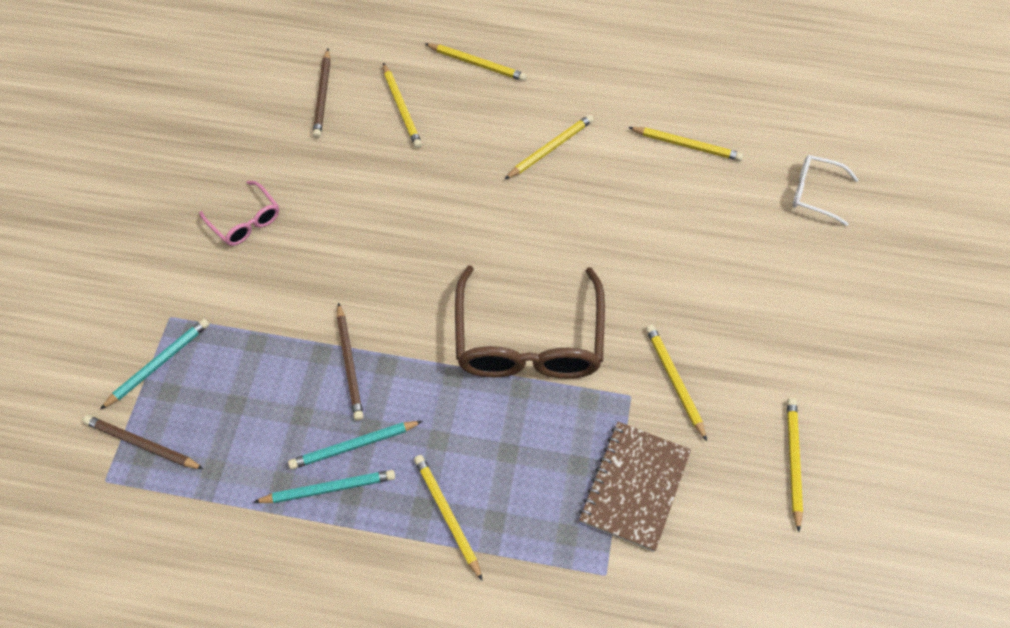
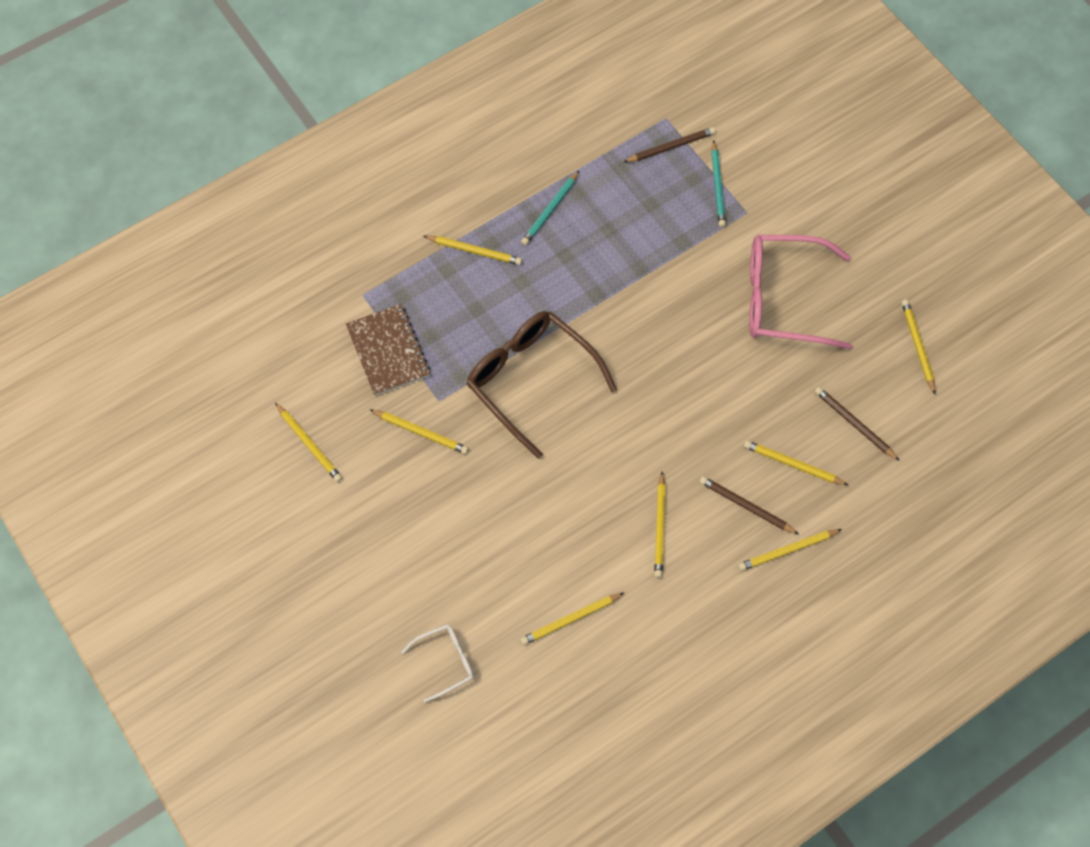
camera: 135 degrees right, 5 degrees up
(204, 104) = (917, 346): none -> yellow pencil
(245, 221) = (783, 299): pink glasses -> pink glasses, size x2.04
(349, 363) = (617, 277): brown pencil -> brown pencil (746, 506)
(354, 445) = (562, 240): turquoise pencil -> none

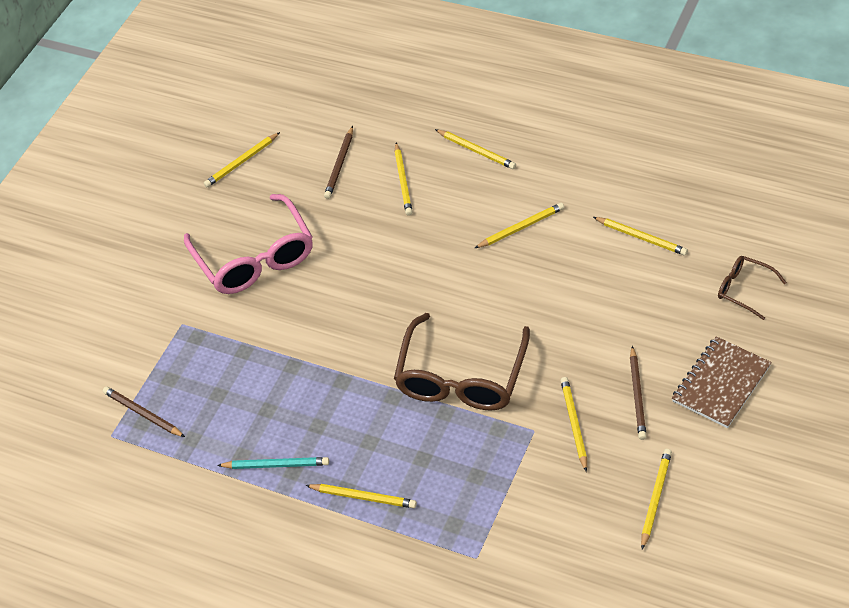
camera: 115 degrees left, 15 degrees down
(388, 351) = (517, 498): brown notebook -> brown notebook (721, 384)
(446, 661) = (744, 289): white glasses -> brown glasses
(474, 251) = (363, 497): yellow pencil -> yellow pencil turned 120 degrees clockwise
(717, 186) = (166, 357): turquoise pencil -> none
(746, 506) = (460, 189): brown pencil -> brown pencil (637, 395)

